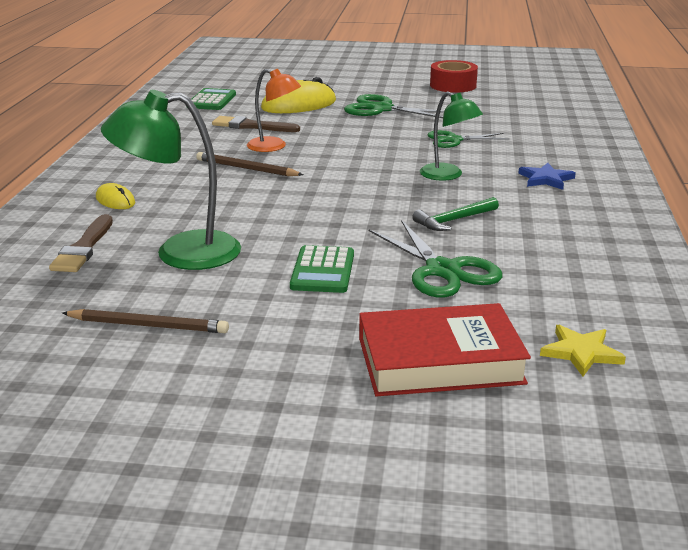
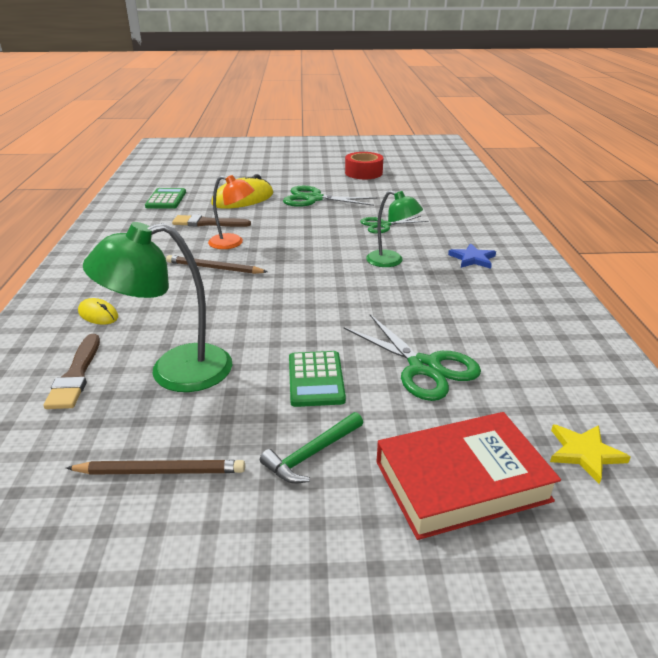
camera: 10 degrees left, 5 degrees up
(453, 220) = (413, 309): green hammer -> green hammer (311, 454)

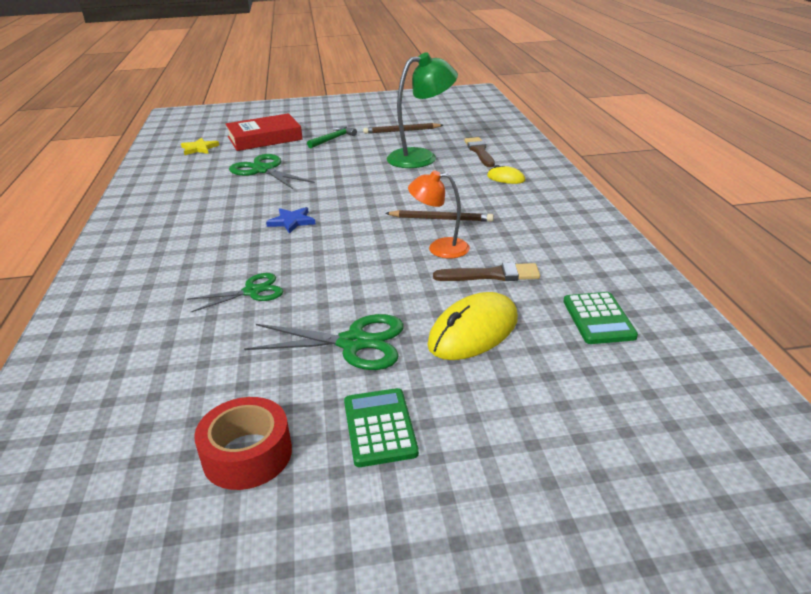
camera: 175 degrees right, 0 degrees up
(315, 379) = (333, 160): green calculator -> green calculator (380, 427)
(391, 261) = (259, 240): green lamp -> none
(472, 259) = (169, 250): blue star -> blue star (291, 222)

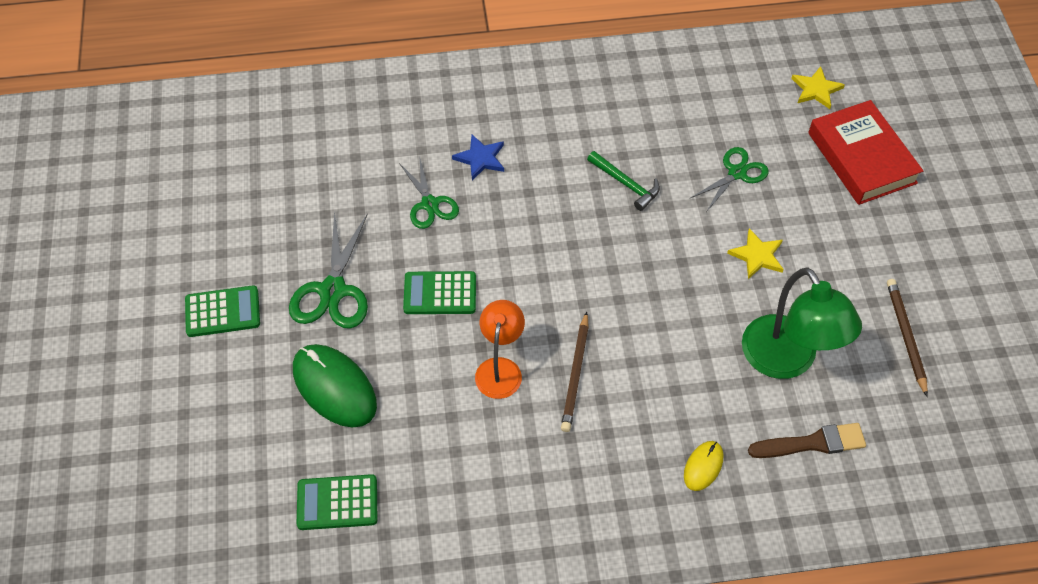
camera: 90 degrees right, 25 degrees up
(247, 454) = (213, 232): red tape -> none
(264, 170) = (737, 173): green scissors -> green scissors, size x0.66
(291, 222) = (579, 220): blue star -> blue star (480, 158)
(333, 139) = (861, 244): green hammer -> green hammer (626, 184)
(338, 164) = (757, 255): none -> yellow star
(361, 280) = (440, 293): none -> green calculator
(473, 331) = (334, 387): yellow mouse -> green mouse
(492, 275) = (434, 415): brown brush -> none

